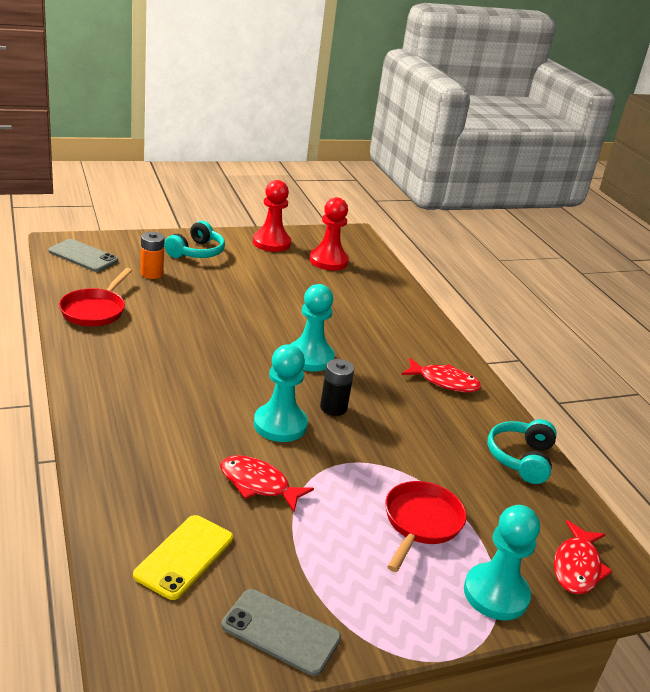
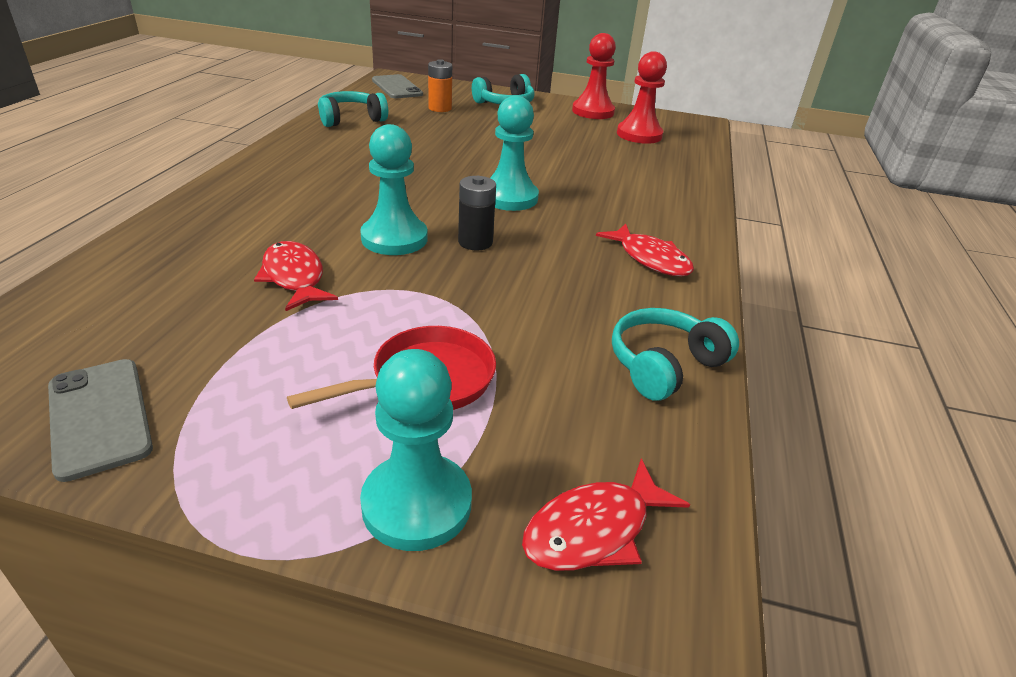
camera: 35 degrees right, 5 degrees up
(95, 310) = (351, 119): red pan -> turquoise headphones
(184, 556) = (126, 308): yellow phone -> none

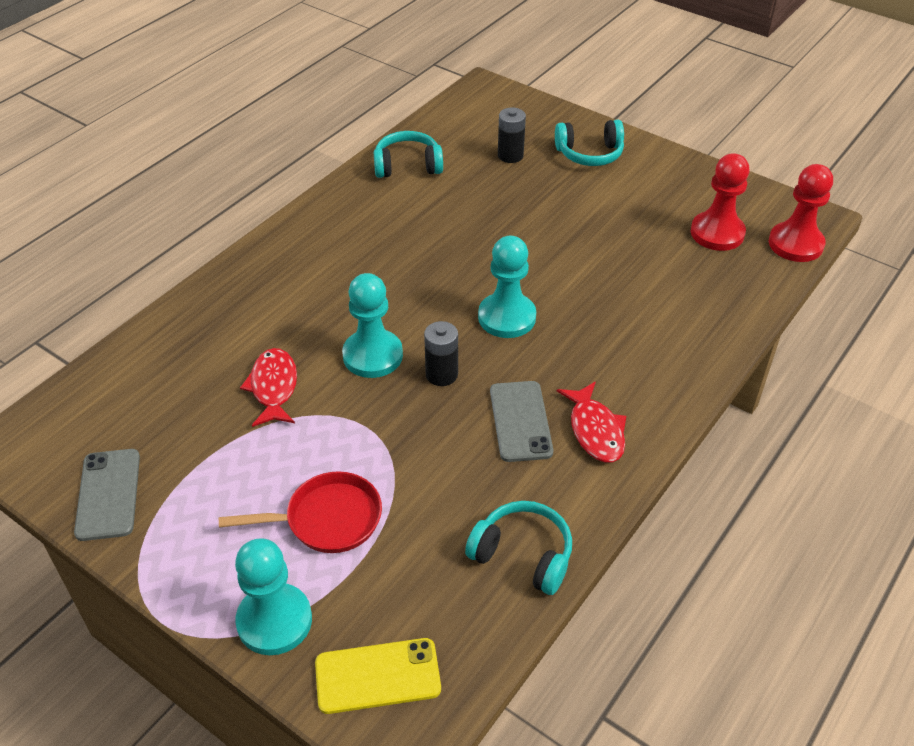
camera: 25 degrees right, 10 degrees up
(397, 87) = (481, 109): grey phone -> grey phone (520, 421)
(440, 108) = (510, 155): orange battery -> black battery
(593, 112) = (688, 181): red pawn -> red pawn (795, 244)
(594, 529) = (377, 676): red fish -> yellow phone
(664, 365) = (522, 555): turquoise headphones -> turquoise headphones turned 45 degrees clockwise

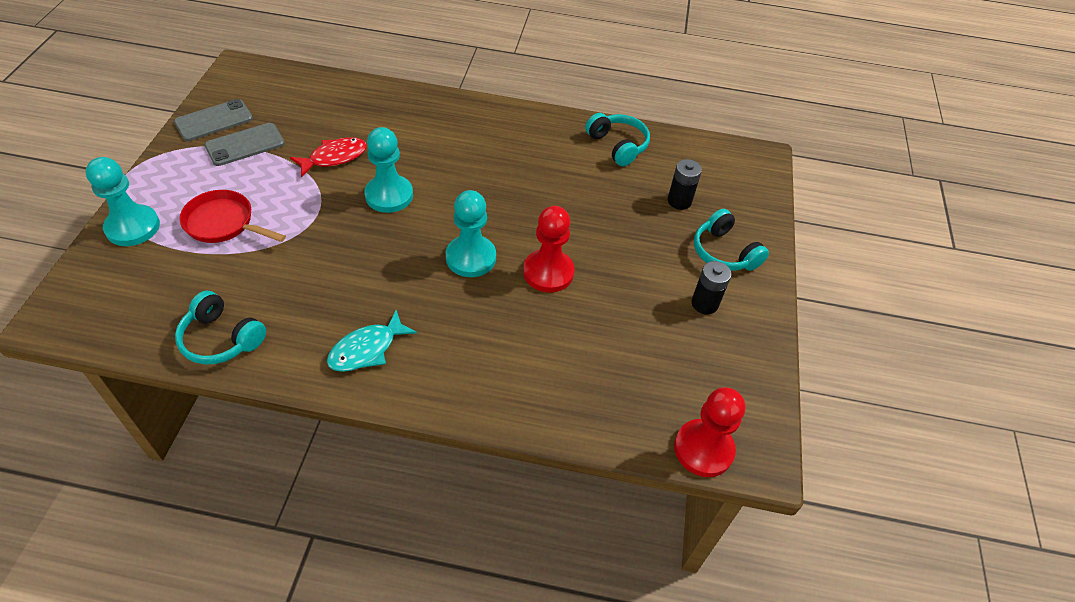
camera: 60 degrees right, 5 degrees up
(327, 519) = (224, 223): red pan -> red pan turned 150 degrees clockwise
(377, 676) = (98, 291): yellow phone -> none
(441, 374) = (387, 238): black battery -> black battery (704, 303)
(520, 421) = (357, 299): grey phone -> grey phone (245, 145)
(522, 555) = (221, 339): turquoise headphones -> turquoise headphones turned 120 degrees clockwise
(595, 430) = (367, 349): red fish -> turquoise fish
(717, 233) = (675, 377): red pawn -> red pawn (548, 272)

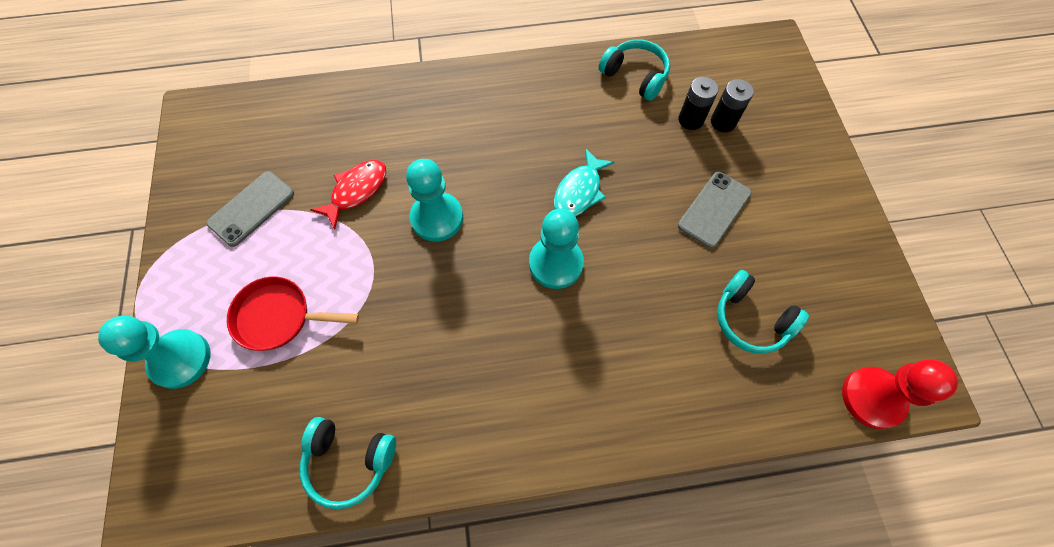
camera: 15 degrees left, 15 degrees up
(214, 120) = (201, 189): grey phone -> grey phone (714, 209)
(367, 349) = (506, 414): turquoise fish -> turquoise fish (579, 191)
(548, 272) = (639, 252): red pawn -> none
(704, 303) = (800, 233): black battery -> black battery (690, 120)
(724, 252) = (791, 167): turquoise headphones -> turquoise headphones (751, 319)

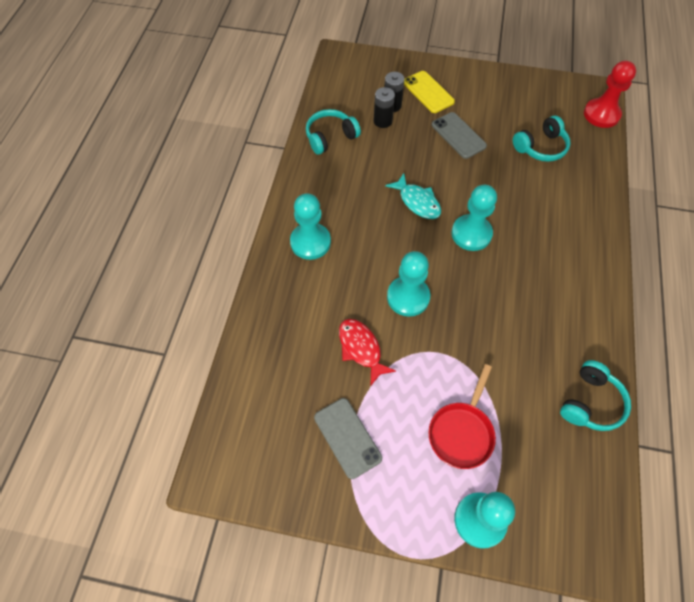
camera: 70 degrees left, 5 degrees down
(476, 104) = (310, 242): none -> turquoise pawn
(772, 155) = (428, 92): none -> yellow phone

